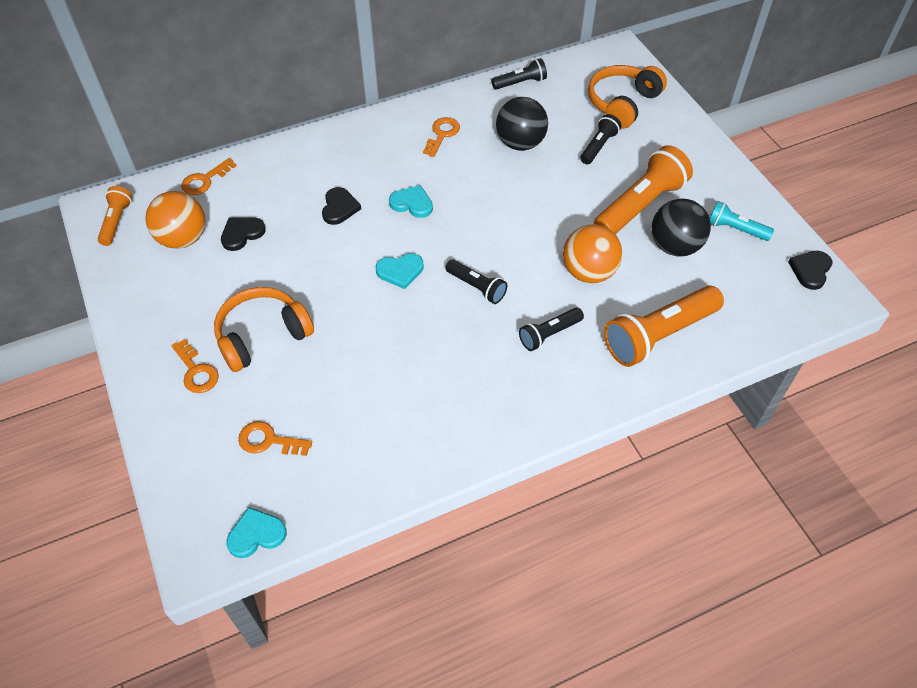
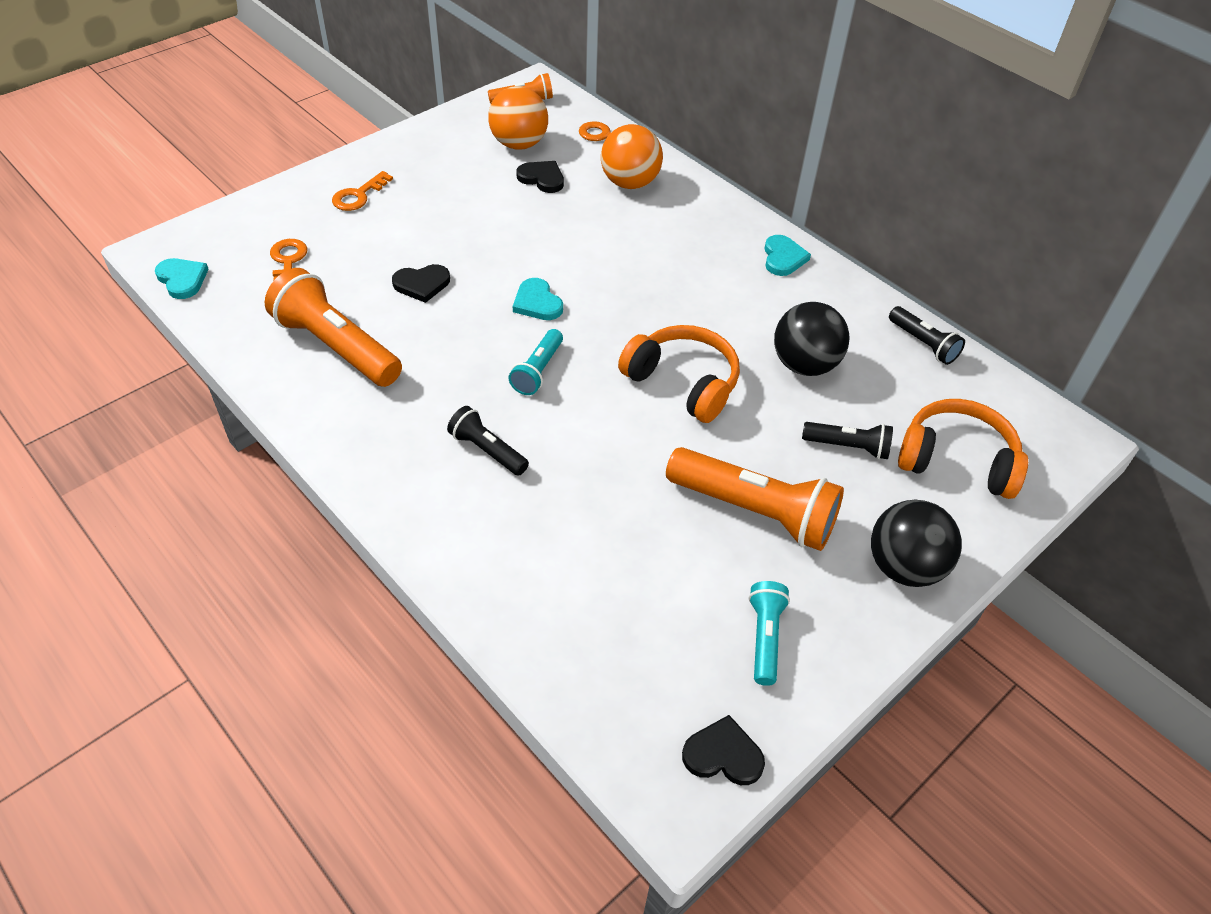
camera: 70 degrees right, 5 degrees down
(262, 335) = (414, 225): orange headphones -> orange headphones (683, 383)
(339, 208) = (611, 235): black heart -> black heart (422, 284)
(412, 203) = (646, 290): turquoise heart -> turquoise heart (783, 258)
(442, 134) = (776, 290): orange key -> none
(476, 287) = (538, 371): black flashlight -> turquoise flashlight
(588, 272) = (604, 473): orange ball -> orange ball (630, 183)
(659, 335) = (522, 565): orange flashlight -> orange flashlight (337, 347)
(674, 246) = (694, 563): black ball -> black ball (904, 567)

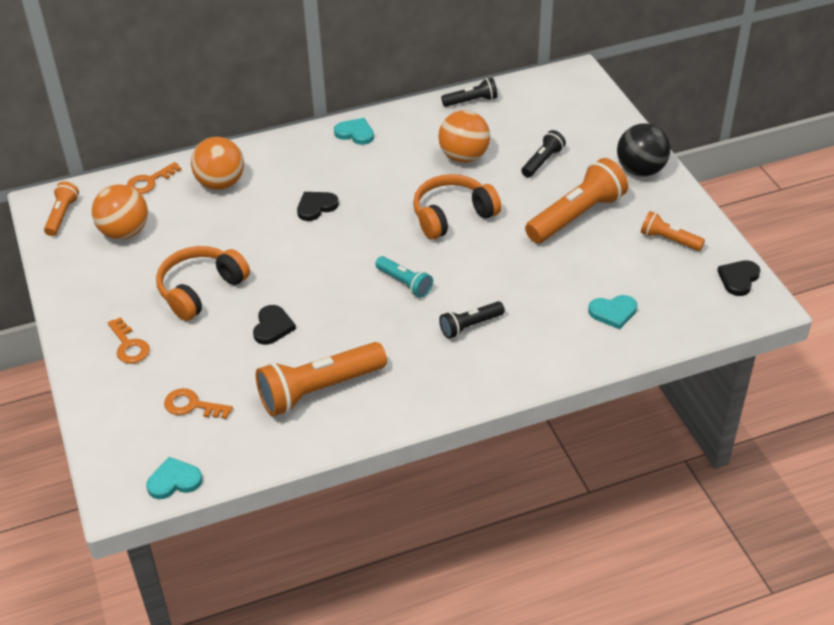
camera: 65 degrees left, 5 degrees down
(537, 303) = (331, 267): turquoise heart -> turquoise heart (613, 312)
(542, 178) = (181, 230): black heart -> black heart (316, 207)
(765, 638) = (669, 240): turquoise flashlight -> orange flashlight
(804, 365) = (464, 157): black ball -> orange ball
(957, 460) = (572, 123): orange headphones -> orange headphones (200, 290)

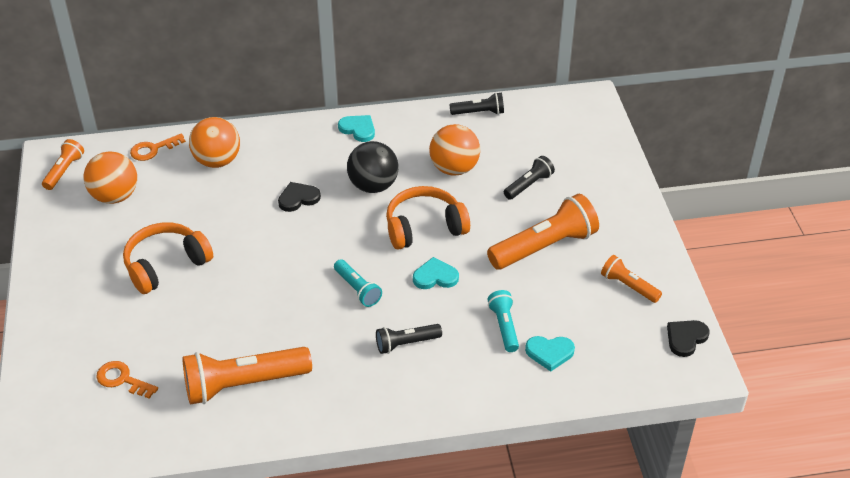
camera: 10 degrees right, 0 degrees up
(129, 345) = (84, 310): orange key -> none
(174, 481) = (83, 452): turquoise heart -> turquoise heart (435, 277)
(272, 327) = (220, 313): black heart -> none
(561, 295) = (504, 327): none -> turquoise flashlight
(640, 170) = (622, 209): black ball -> black ball (373, 186)

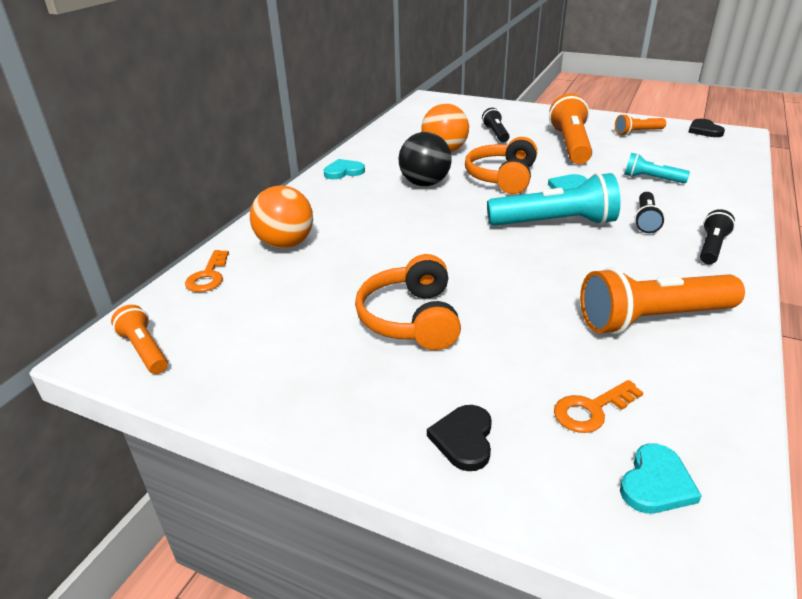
camera: 55 degrees left, 10 degrees down
(115, 196) = (248, 323): orange ball -> none
(244, 384) = (653, 319): orange flashlight -> orange flashlight turned 60 degrees clockwise
(298, 198) = (398, 218): black heart -> black heart (464, 439)
(357, 289) = (554, 223): turquoise flashlight -> turquoise flashlight, size x1.87
(479, 112) = (392, 129): black flashlight -> black flashlight (711, 247)
(549, 353) = (693, 171): turquoise heart -> turquoise heart (656, 483)

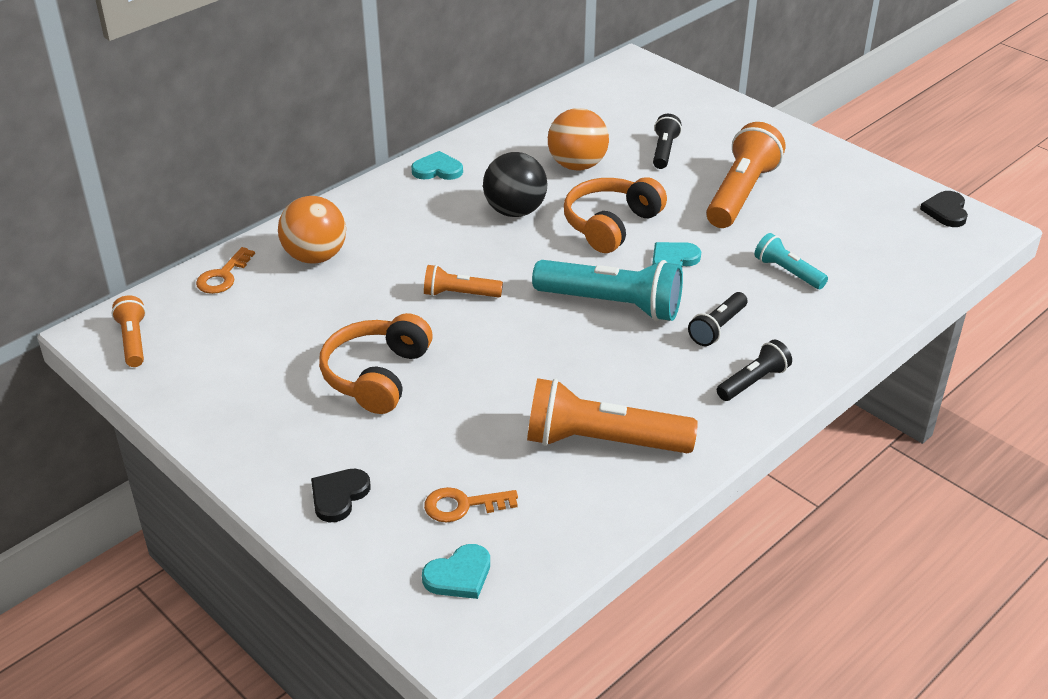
camera: 20 degrees right, 5 degrees up
(637, 132) = (851, 193): orange flashlight -> orange flashlight (460, 294)

